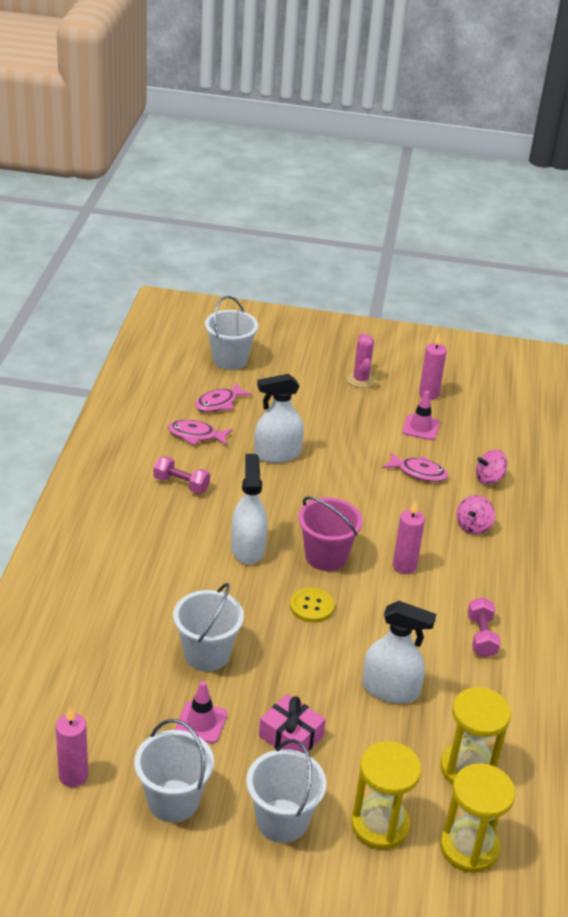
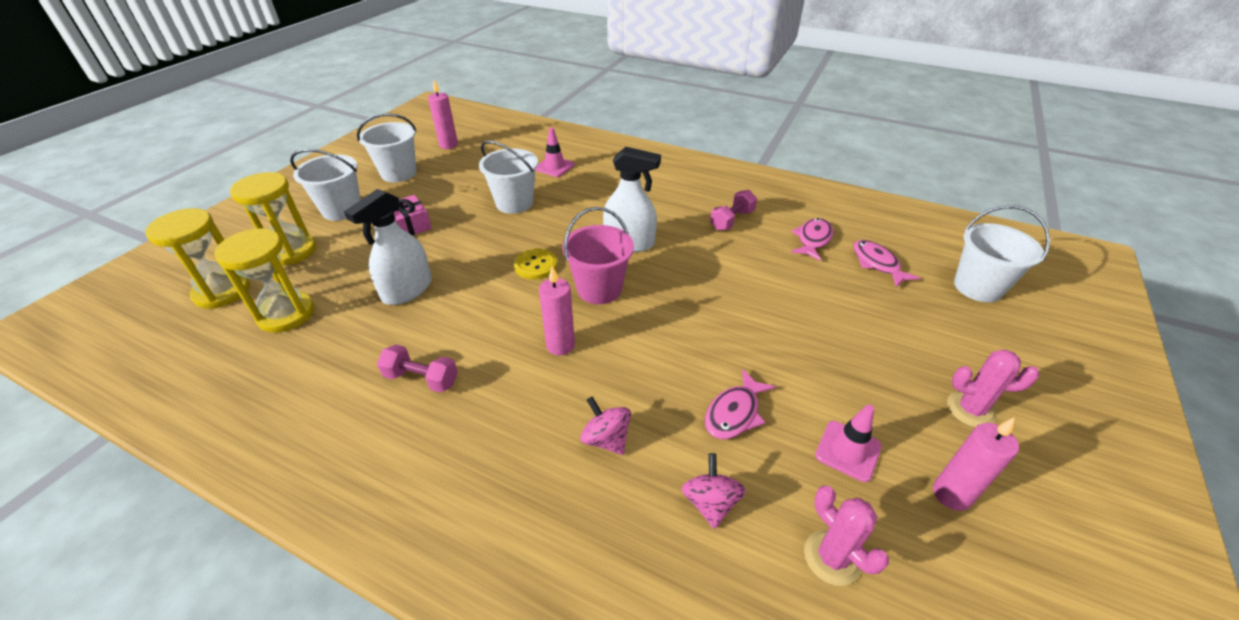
camera: 110 degrees right, 5 degrees up
(201, 722) = (452, 191): pink traffic cone -> pink traffic cone (554, 167)
(277, 454) = (779, 289): white spray bottle -> none
(492, 436) = (832, 557): none -> pink cactus

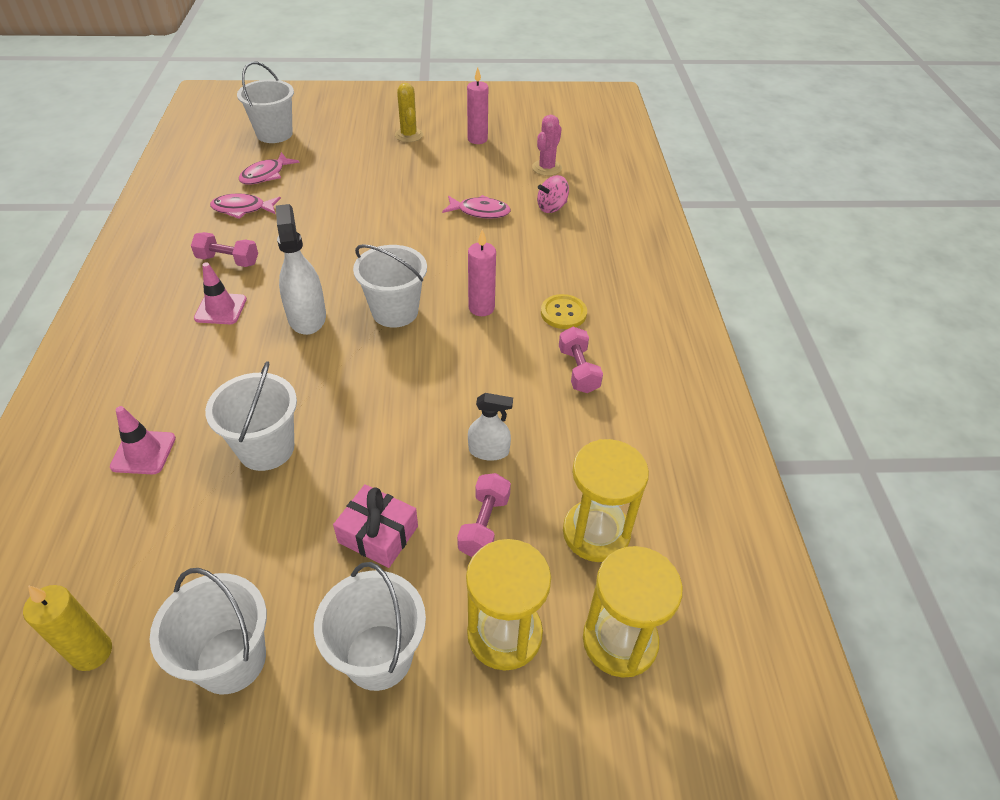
camera: 120 degrees left, 5 degrees up
(359, 267) = (484, 525): none -> pink dumbbell
(407, 290) = (488, 451): white spray bottle -> white spray bottle, size x0.60
(448, 145) = (92, 652): pink candle -> yellow candle
(535, 265) = (385, 369): yellow button -> yellow button (563, 313)
(599, 289) = (395, 312): pink bucket -> white bucket
(606, 439) = (545, 256): pink spinning top -> none
(848, 451) = (475, 170): pink traffic cone -> pink traffic cone (221, 309)
(970, 410) = (409, 135): pink cactus -> yellow cactus

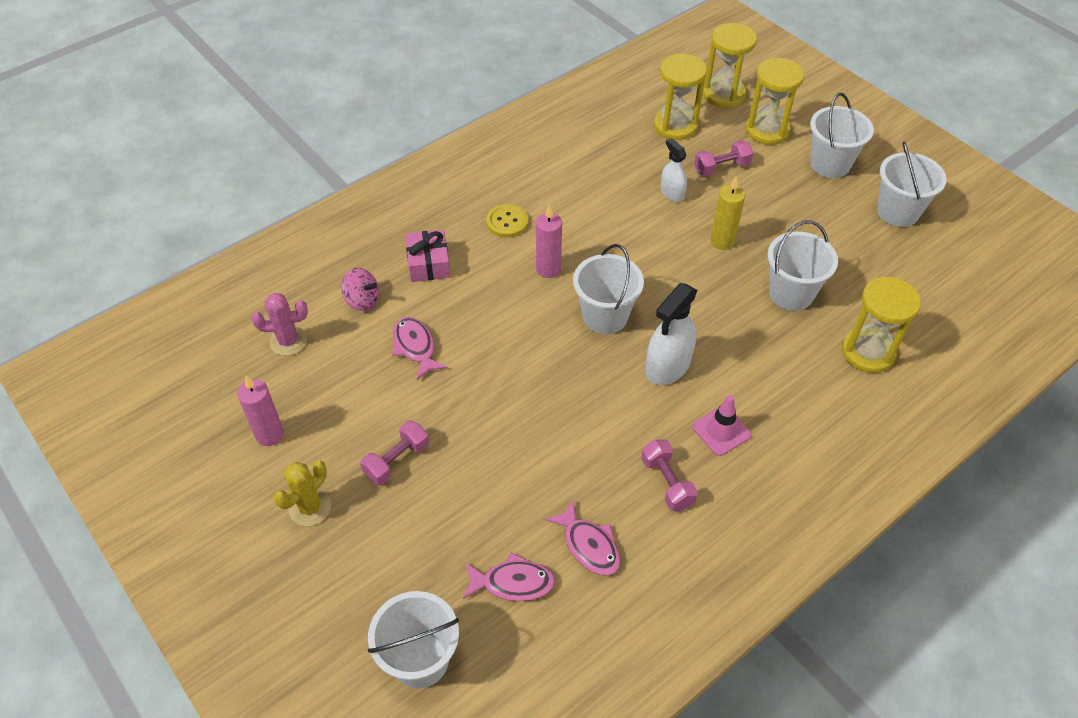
camera: 125 degrees left, 5 degrees up
(92, 652) = (963, 264): yellow candle -> yellow candle (722, 241)
(143, 452) = (868, 352): pink traffic cone -> yellow hourglass
(378, 534) = (777, 204): pink gift -> pink gift (428, 263)
(578, 370) = (560, 187): pink dumbbell -> pink dumbbell (396, 460)

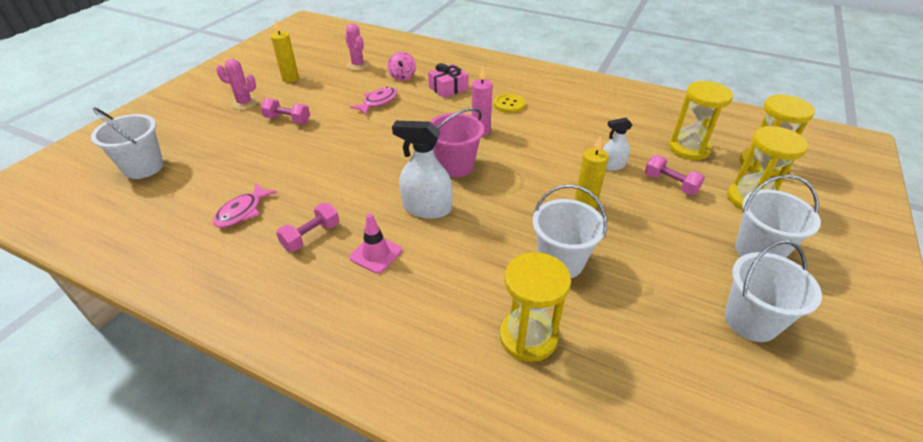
camera: 65 degrees right, 10 degrees down
(269, 434) = (290, 78): pink candle -> yellow candle
(310, 507) = (244, 103): yellow cactus -> pink cactus
(513, 583) = (205, 187): pink fish -> none
(605, 316) = (455, 166): white bucket -> pink bucket
(672, 193) = (612, 165): white spray bottle -> white spray bottle turned 135 degrees counterclockwise

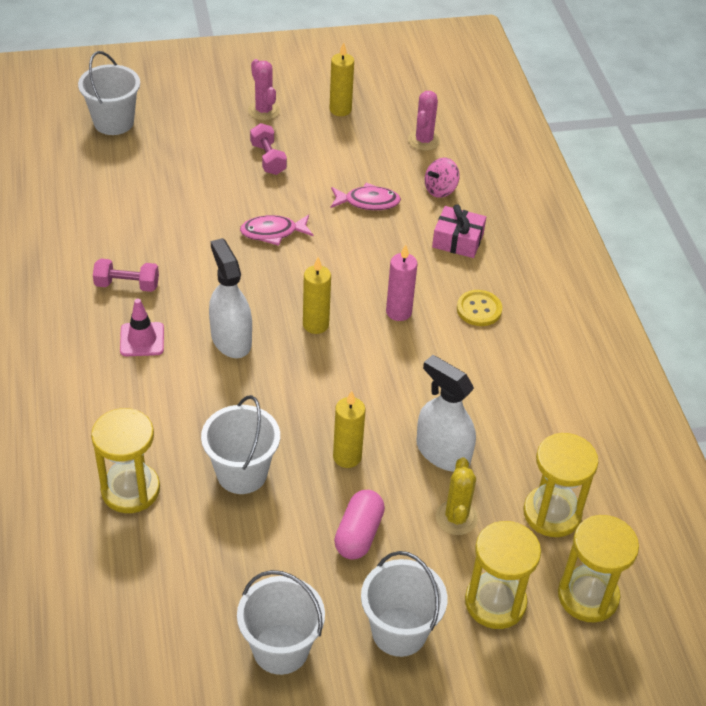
camera: 50 degrees right, 5 degrees up
(242, 211) = (117, 222): pink fish -> pink fish (273, 232)
(455, 166) = (315, 325): pink bucket -> yellow candle
(612, 165) = (443, 453): white spray bottle -> white spray bottle, size x1.67
(659, 230) = (358, 534): none -> pink capsule
(670, 184) = (456, 518): pink dumbbell -> yellow cactus

